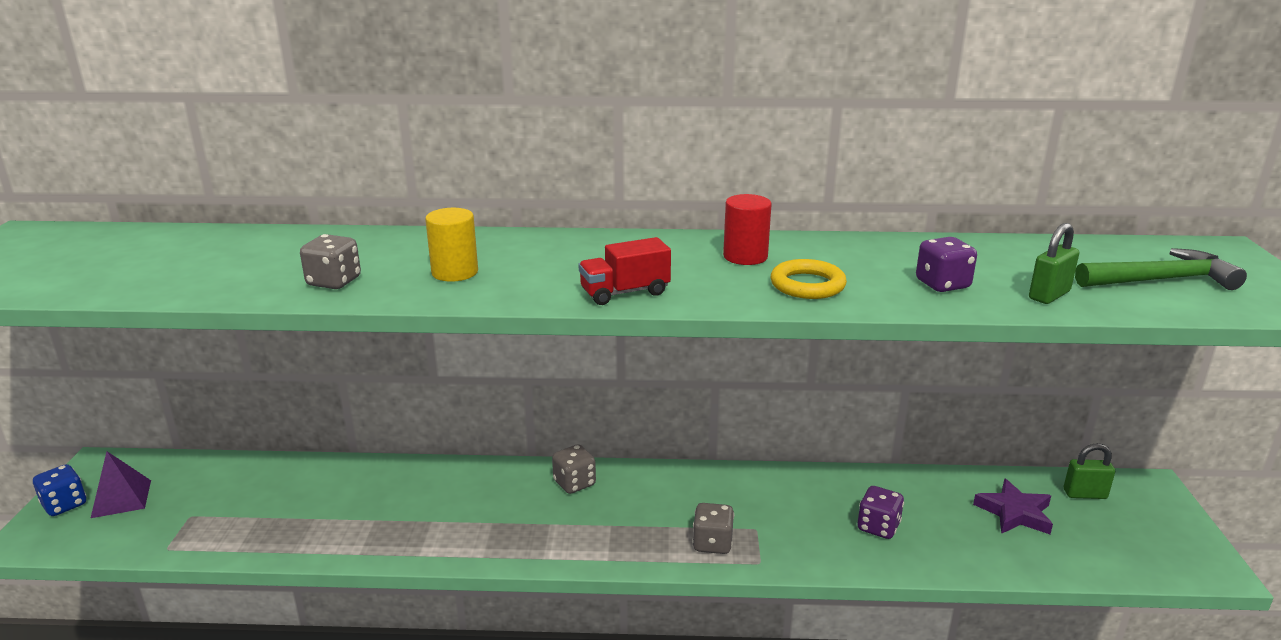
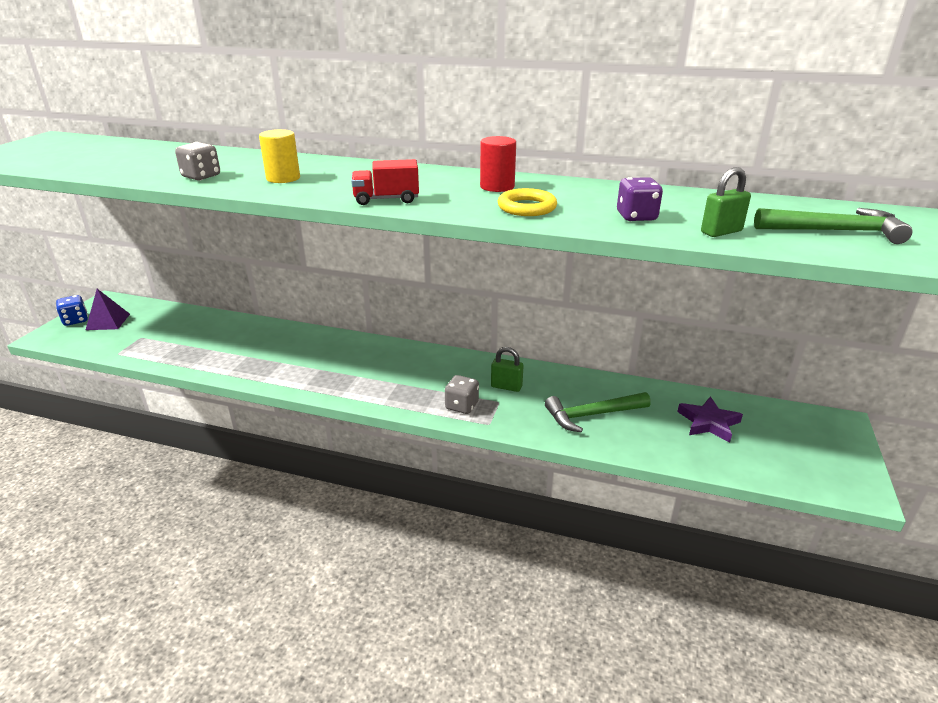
camera: 15 degrees right, 5 degrees up
(574, 483) = (388, 353): grey dice -> none
(878, 527) = (592, 415): purple dice -> green hammer
(1084, 494) = (776, 419): green padlock -> green padlock (506, 386)

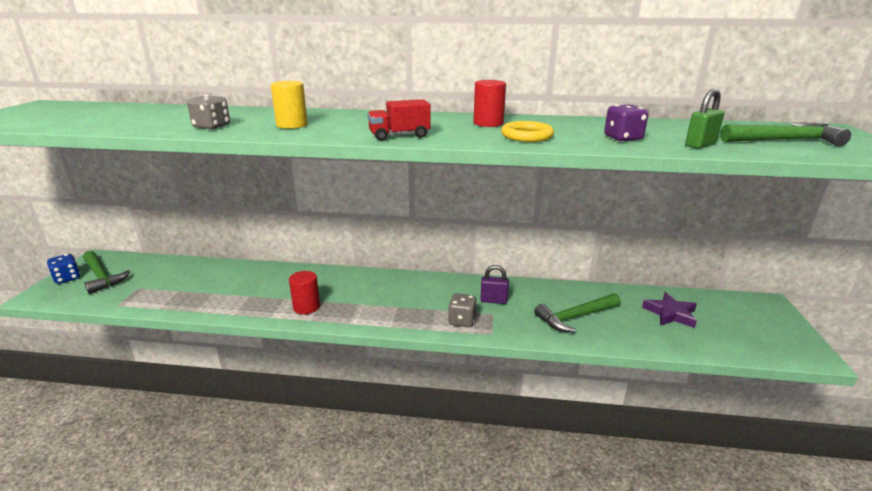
camera: 10 degrees left, 5 degrees down
(108, 322) = (101, 277): purple pyramid -> green hammer
(302, 374) = (306, 307): none -> red cylinder
(506, 386) = (493, 300): green padlock -> purple padlock

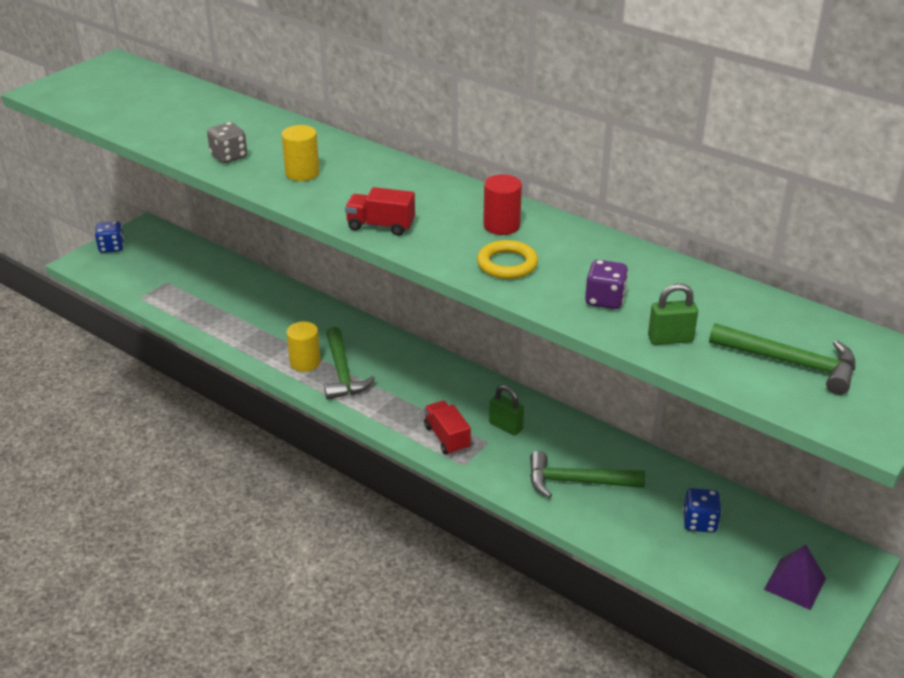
camera: 30 degrees right, 10 degrees up
(101, 277) = (141, 255): green hammer -> green hammer (342, 373)
(306, 307) = (305, 362): red cylinder -> yellow cylinder
(462, 321) = (447, 438): grey dice -> red truck
(493, 300) = (505, 426): purple padlock -> green padlock
(670, 314) = (699, 522): purple star -> blue dice
(762, 327) = (795, 583): none -> purple pyramid

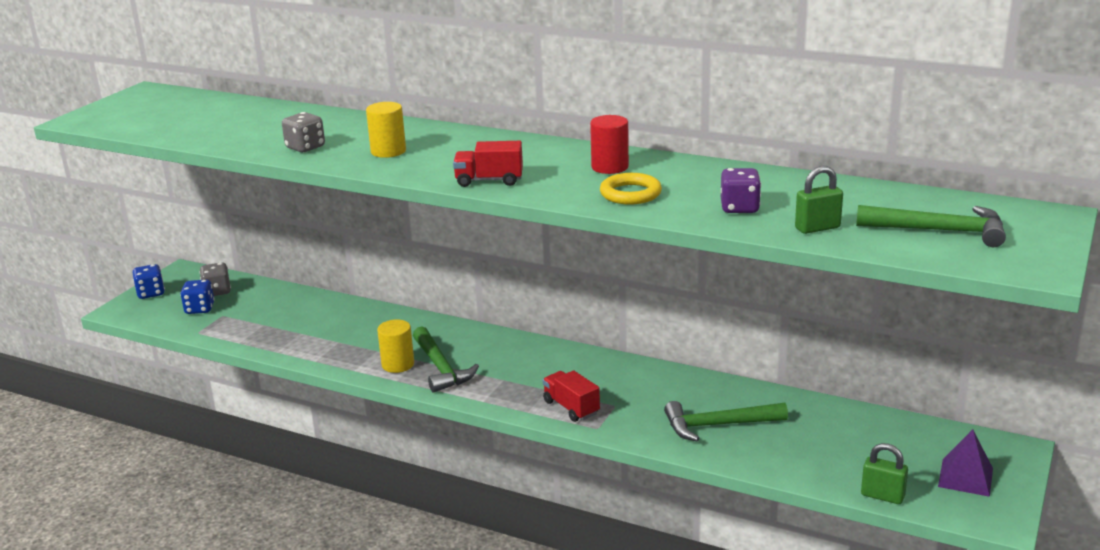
camera: 10 degrees left, 10 degrees down
(169, 254) = (217, 291): none -> grey dice
(505, 426) = (627, 389): green padlock -> green padlock (882, 496)
(699, 522) = (852, 441): blue dice -> blue dice (200, 309)

